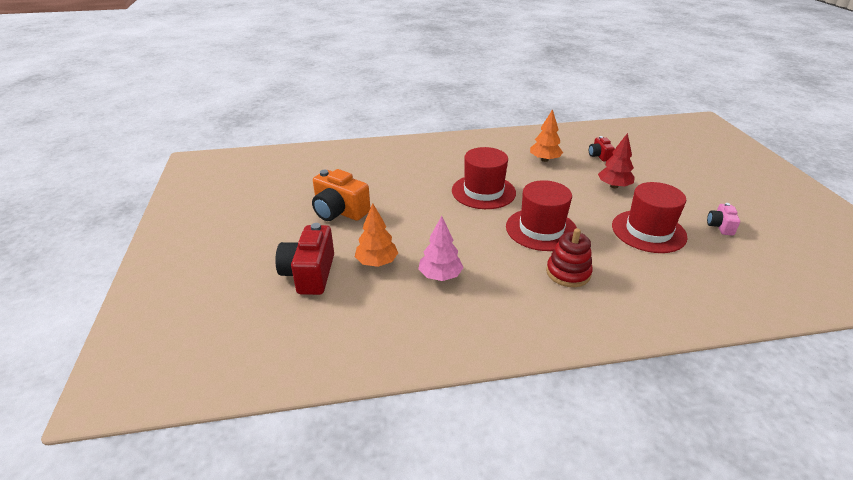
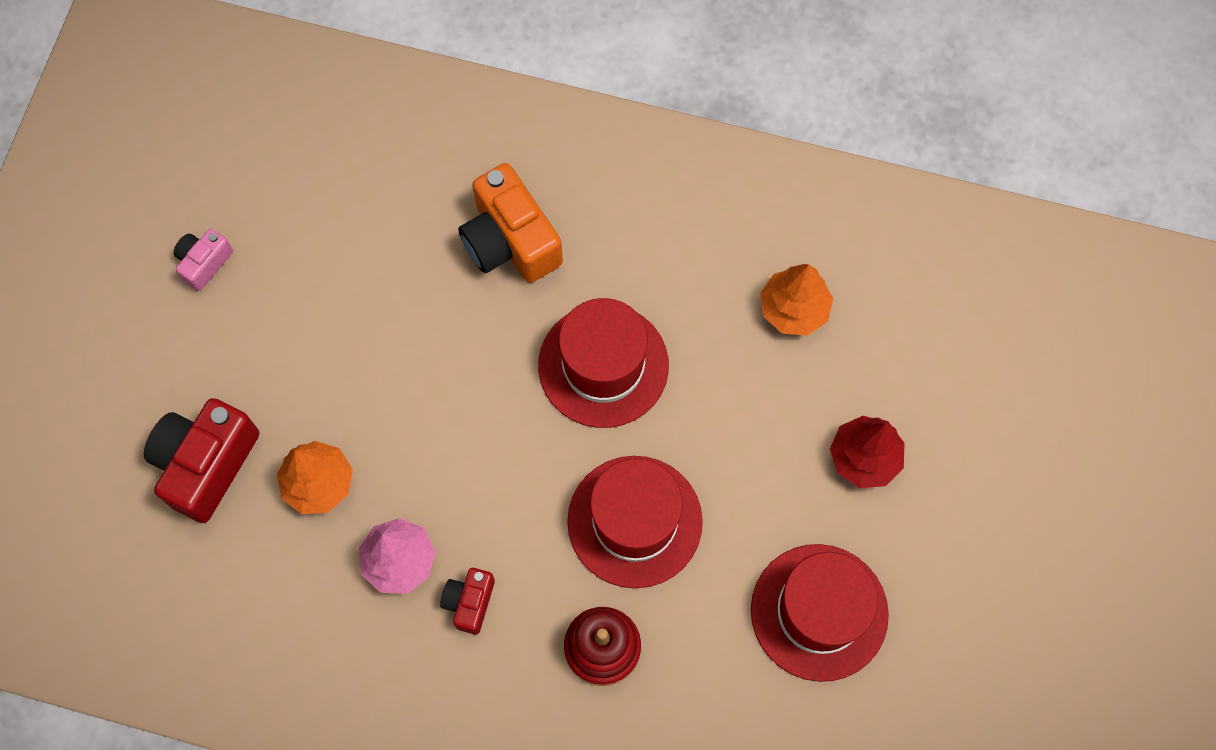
camera: 25 degrees right, 35 degrees up
(339, 211) = (318, 314): orange camera -> orange camera (510, 241)
(599, 156) = (918, 344): red camera -> red camera (469, 602)
(720, 226) = (960, 659): pink camera -> pink camera (204, 263)

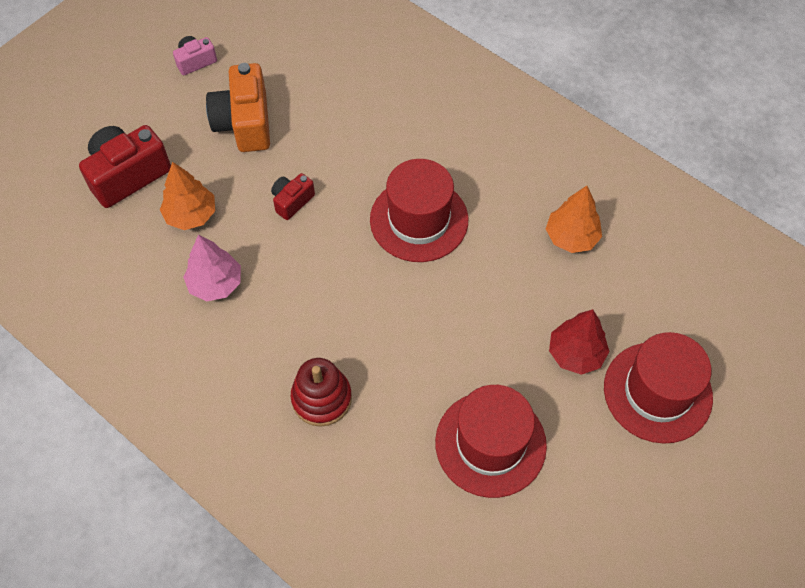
camera: 25 degrees right, 10 degrees down
(469, 602) = (247, 329): red camera -> red camera (292, 201)
(510, 241) = (396, 122): orange camera -> orange camera (244, 123)
(635, 521) = (388, 326): red hat -> red hat (657, 392)

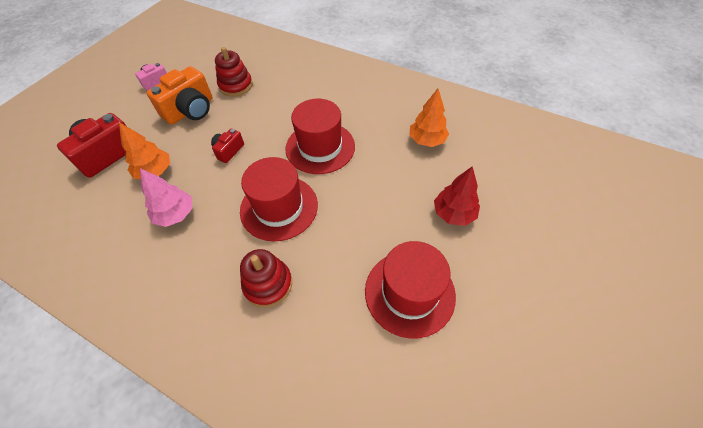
camera: 10 degrees left, 5 degrees down
(244, 123) = (190, 110): orange camera -> orange camera turned 120 degrees counterclockwise
(313, 90) = (236, 85): none -> red stacking toy
(657, 392) = (521, 229): red hat -> red hat (279, 207)

